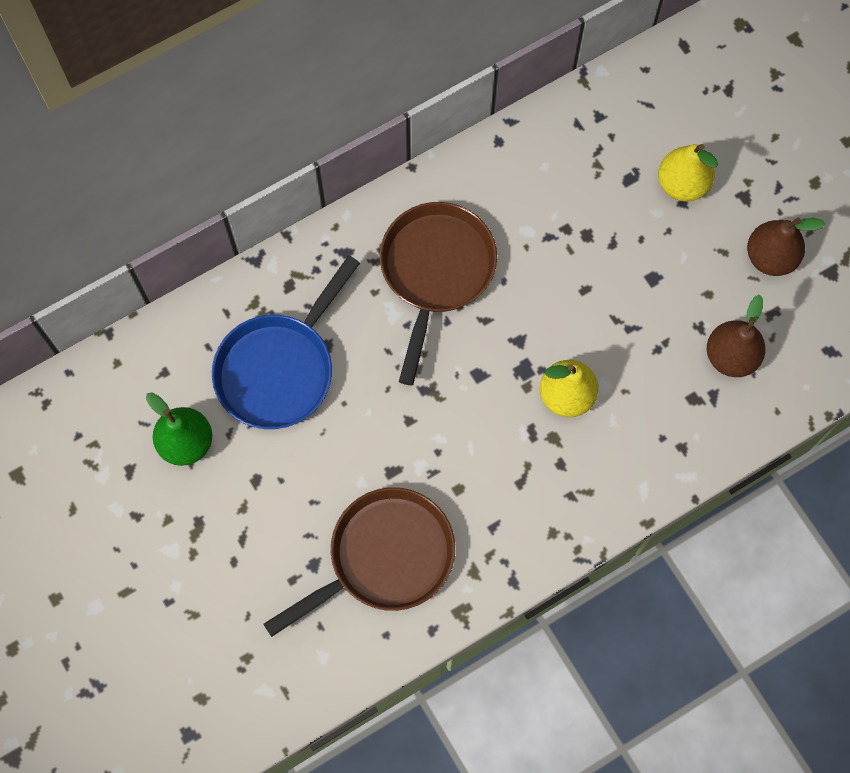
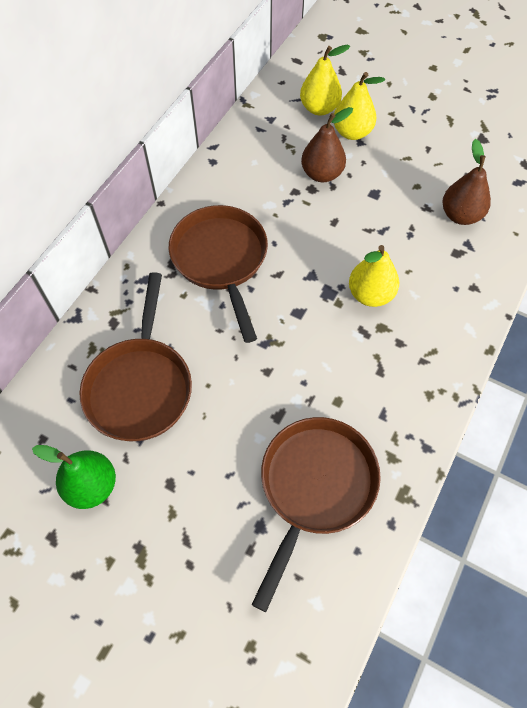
camera: 30 degrees left, 10 degrees down
(279, 369) = (140, 386): blue pan -> brown pan
(666, 131) = (319, 108): none -> yellow pear
(770, 257) = (439, 147): brown pear -> brown pear (322, 174)

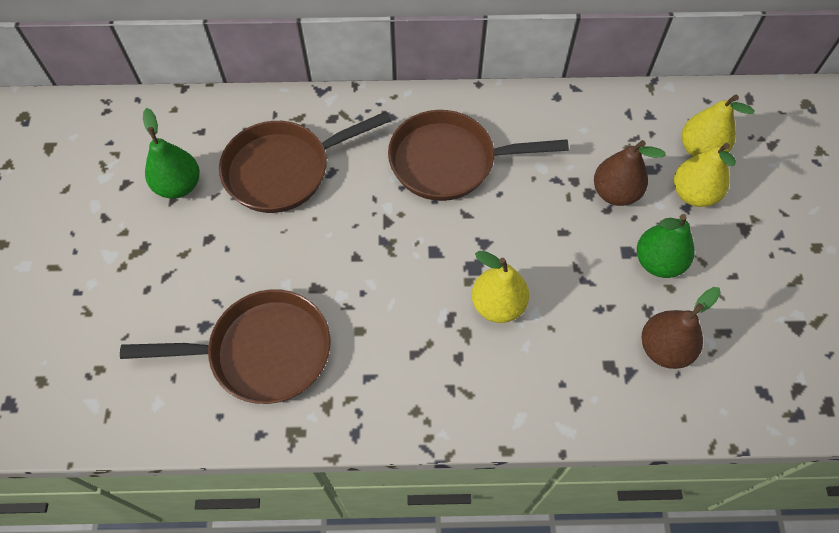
camera: 60 degrees right, 0 degrees up
(221, 260) = (449, 161): brown pan -> brown pan turned 135 degrees counterclockwise
(393, 181) = (658, 262): none -> green pear

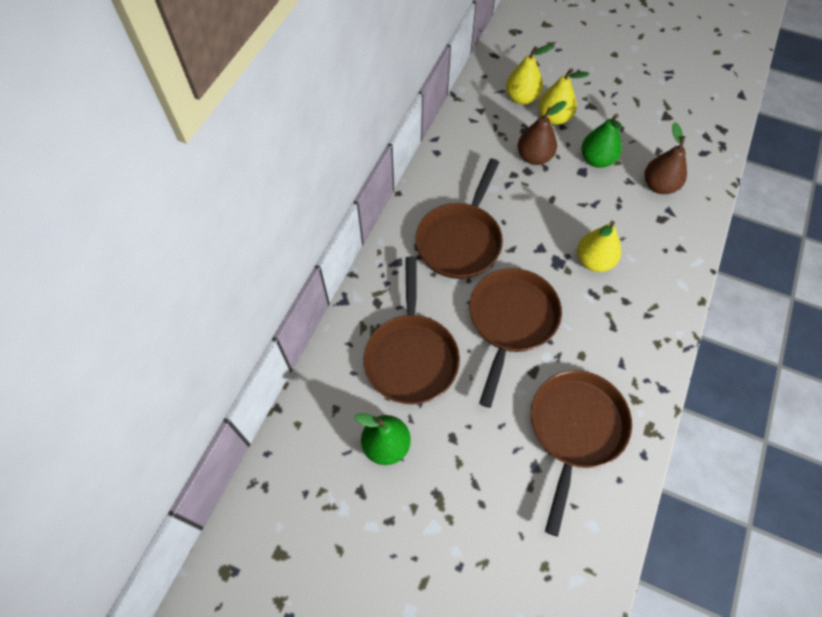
camera: 65 degrees left, 0 degrees up
(370, 245) = (511, 321): none -> brown pan

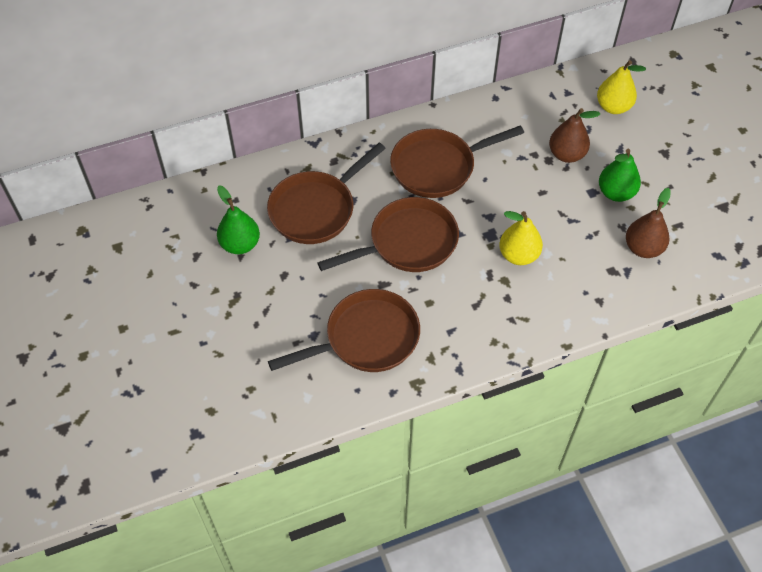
camera: 45 degrees right, 5 degrees down
(554, 118) = (621, 139): yellow pear -> none

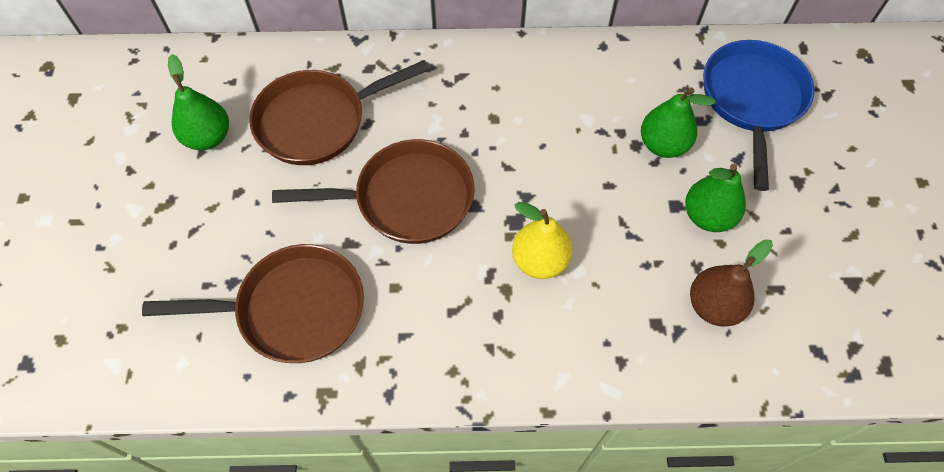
camera: 20 degrees right, 5 degrees up
(438, 167) = (490, 112): brown pan -> none
(566, 154) = (663, 145): brown pear -> green pear
(613, 107) = (752, 100): yellow pear -> blue pan

